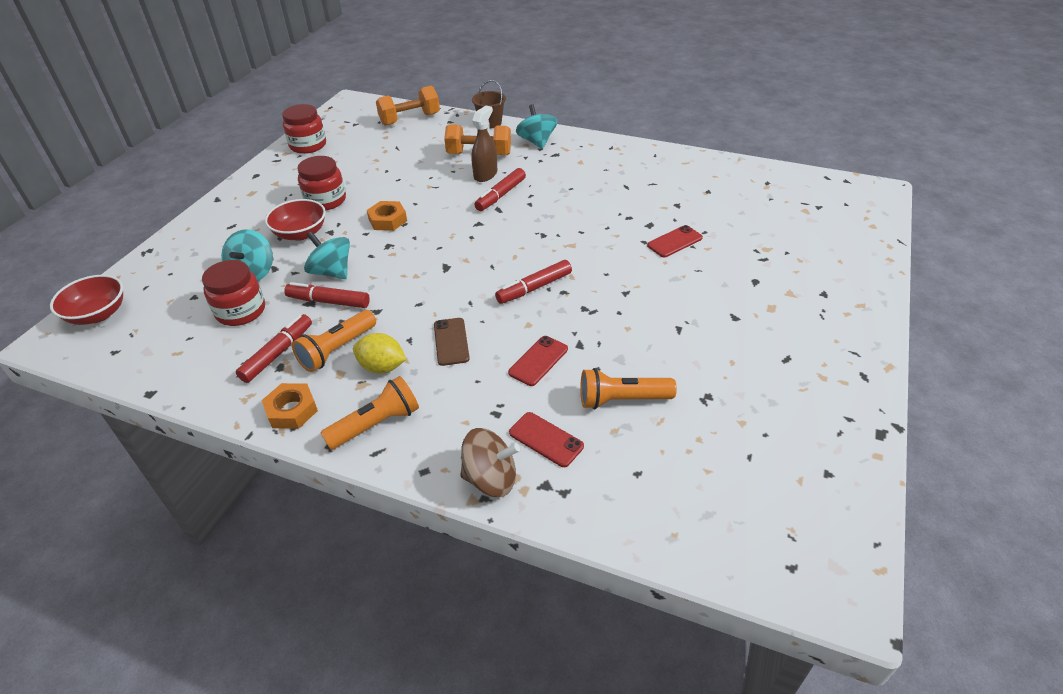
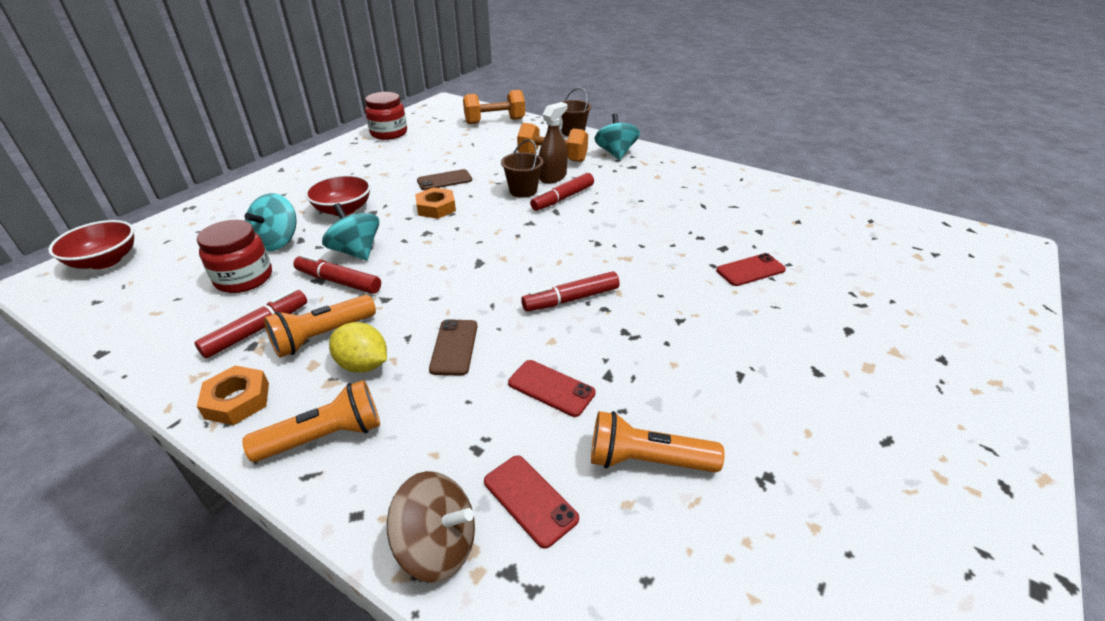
camera: 10 degrees right, 5 degrees down
(326, 200) = (382, 182): red jar -> none
(384, 191) = (444, 180): none -> brown phone
(462, 192) = (523, 191): none -> brown bucket
(538, 361) = (551, 388): red phone -> red phone turned 75 degrees clockwise

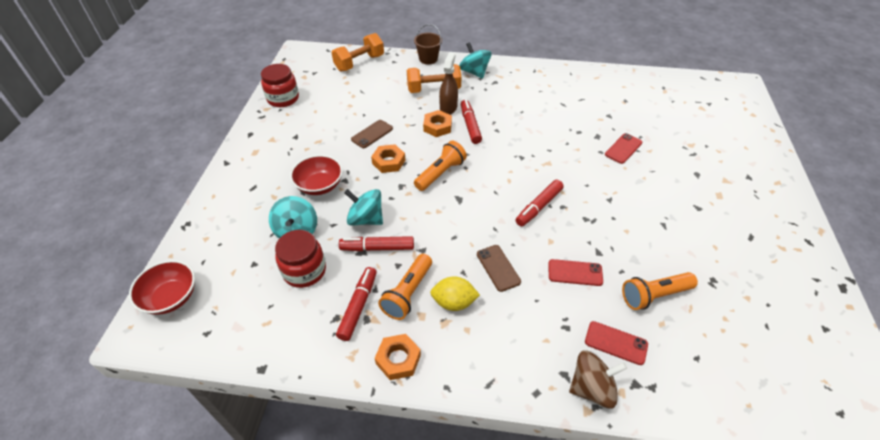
camera: 25 degrees left, 10 degrees up
(325, 436) = (476, 357): orange flashlight -> orange flashlight (440, 173)
(523, 191) = (437, 127): brown bucket -> orange nut
(562, 198) = (470, 125): red marker -> red marker turned 150 degrees clockwise

